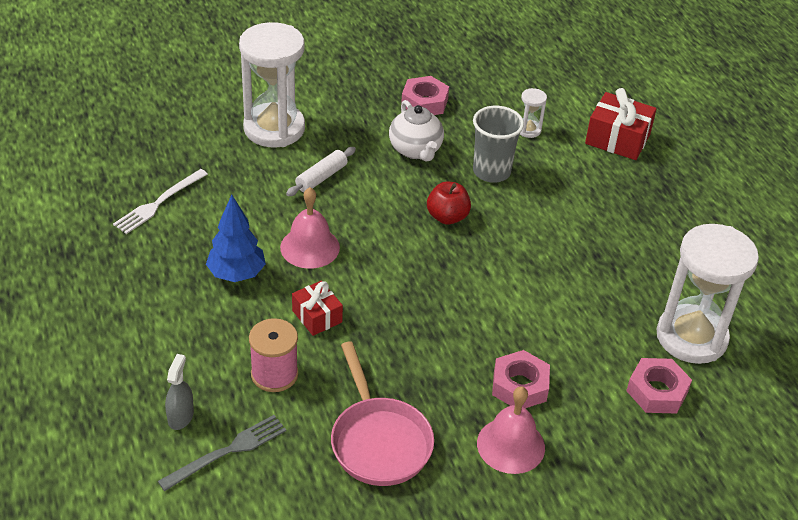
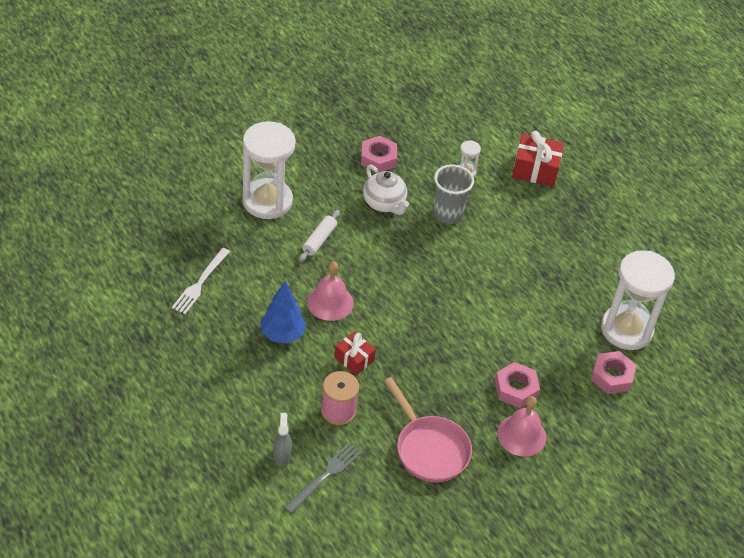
camera: 15 degrees left, 5 degrees up
(447, 217) = (425, 259): red apple -> none

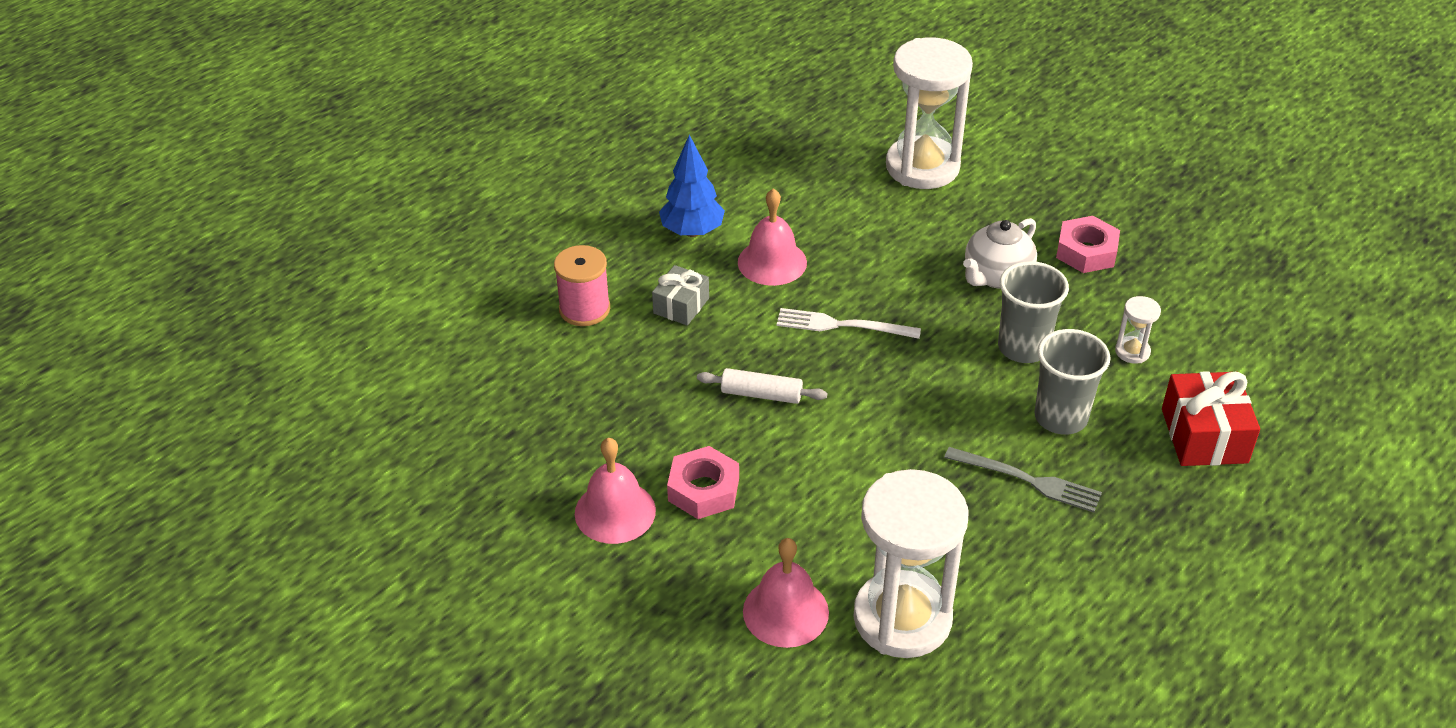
camera: 80 degrees right, 5 degrees down
(200, 282) = (743, 145): white fork -> white fork (843, 325)
(282, 455) = (492, 274): grey spray bottle -> none
(319, 240) = (881, 228): white rolling pin -> white rolling pin (761, 394)
(325, 476) = (471, 319): grey fork -> grey fork (1027, 480)
(354, 359) = (681, 306): red gift -> grey gift
(429, 449) = (552, 412): pink pan -> none
(506, 218) = (1060, 417): none -> grey cup
(612, 376) = (785, 611): pink nut -> pink bell

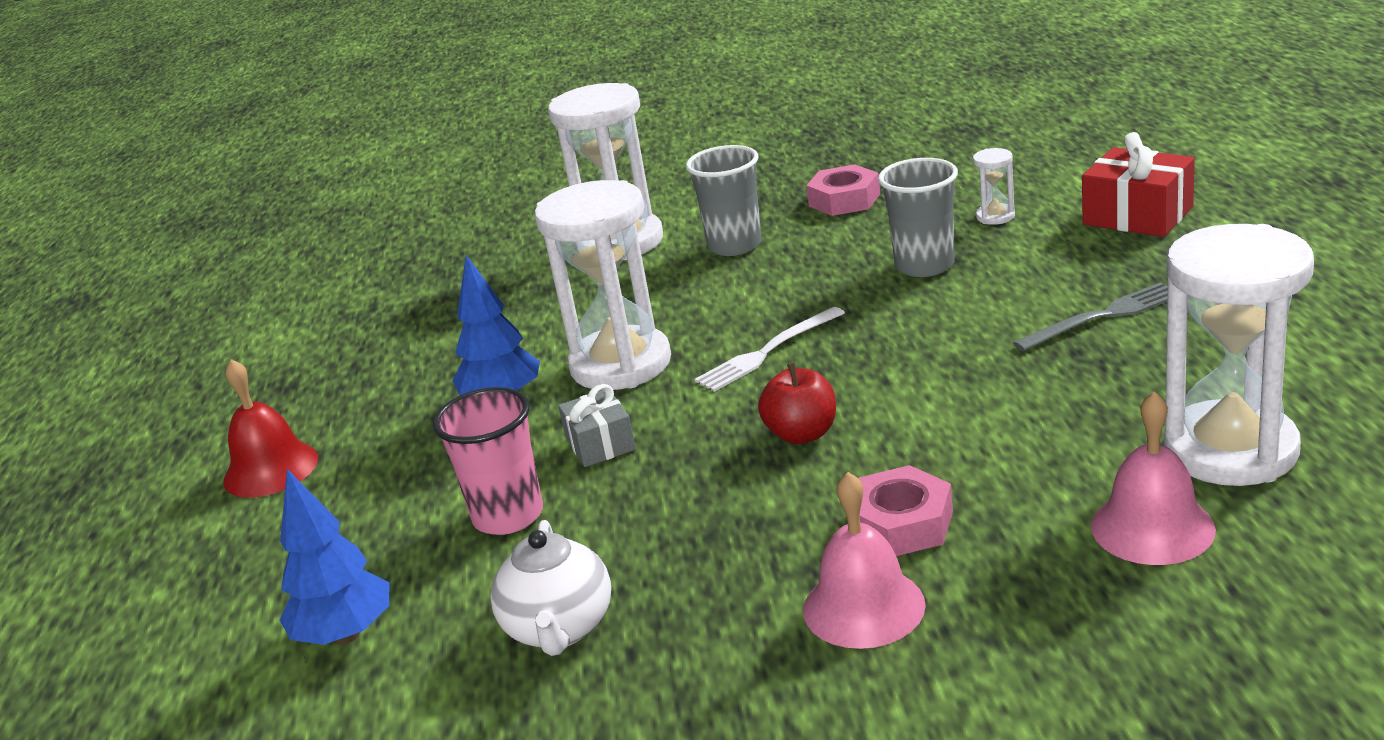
camera: 45 degrees left, 15 degrees down
(445, 310) = (346, 635): none -> blue tree
(551, 178) = (271, 469): none -> red bell
(584, 309) = (508, 516): pink spool -> pink cup
(761, 394) = (802, 434): white rolling pin -> red apple
(772, 262) = (621, 364): pink bell -> white hourglass
(996, 276) = (815, 250): white teapot -> white teapot (560, 629)
(1060, 417) = (1038, 274): grey cup -> grey cup (734, 245)

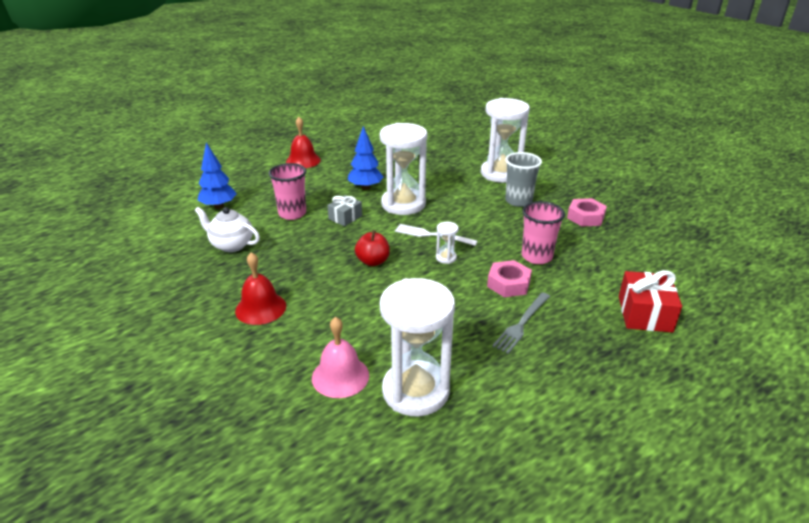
camera: 55 degrees right, 5 degrees up
(560, 629) = (231, 245): white teapot -> white teapot turned 60 degrees clockwise
(863, 607) = (260, 308): pink bell -> red bell
(901, 524) = (318, 303): pink nut -> pink nut (508, 284)
(924, 265) = (536, 256): grey cup -> pink cup
(995, 216) = (604, 266): white hourglass -> white hourglass (446, 258)
(1102, 317) = (522, 323): grey fork -> grey fork turned 90 degrees clockwise

